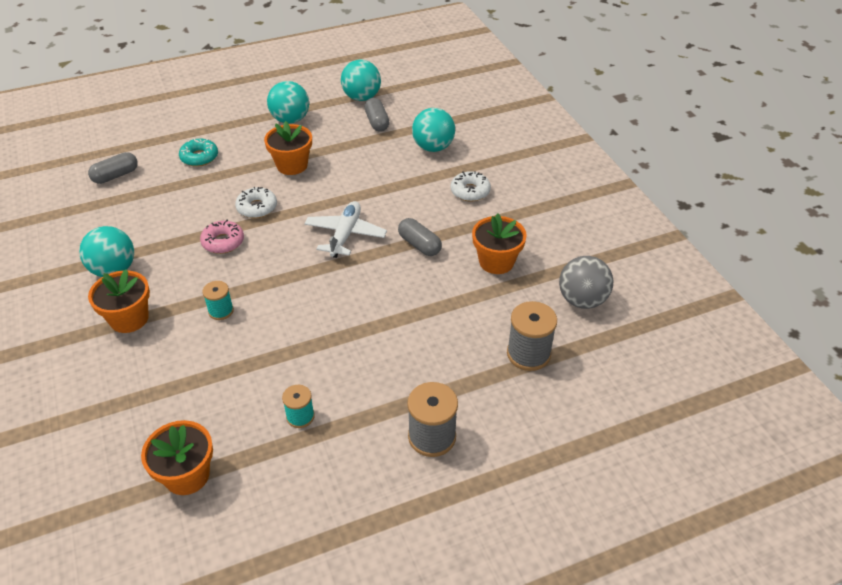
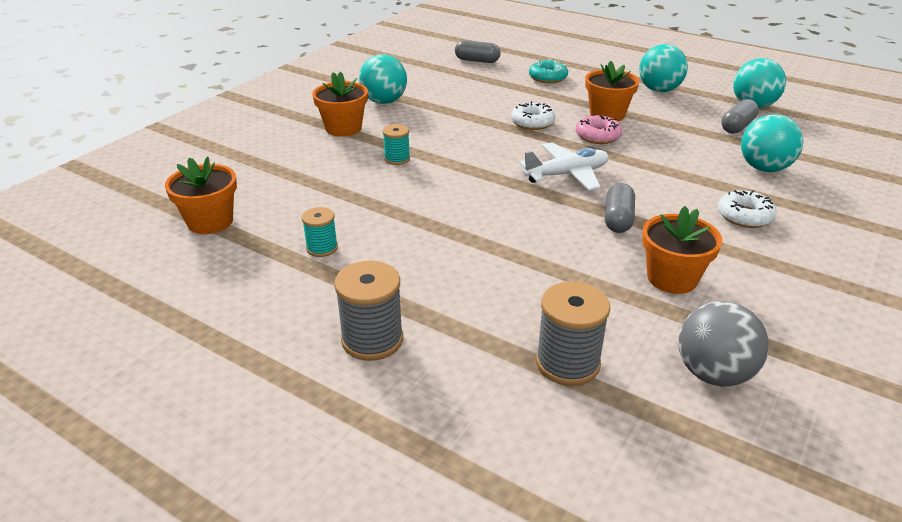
camera: 55 degrees right, 10 degrees down
(223, 242) = (472, 126): pink donut -> pink donut (597, 136)

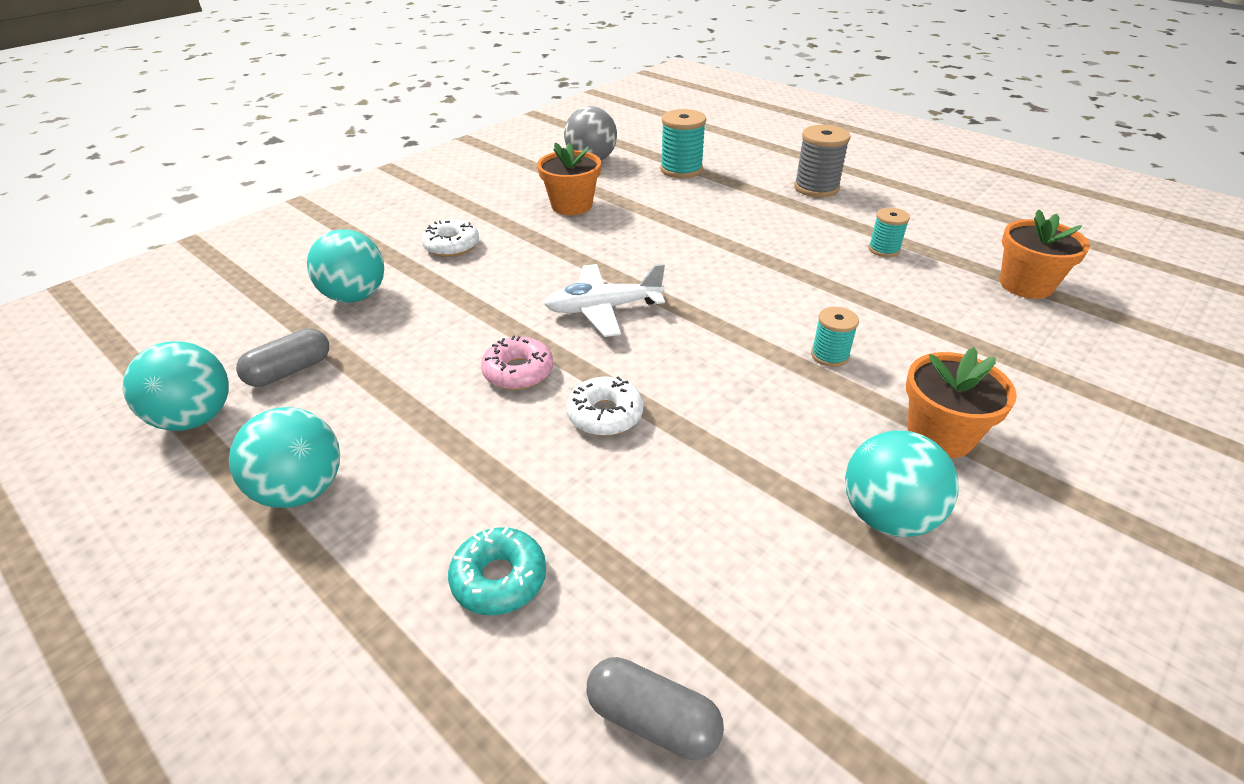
camera: 170 degrees left, 5 degrees up
(567, 363) = (681, 170): grey spool -> turquoise spool
(607, 114) = (465, 422): orange flower pot -> none
(618, 219) = (580, 253): grey capsule -> none

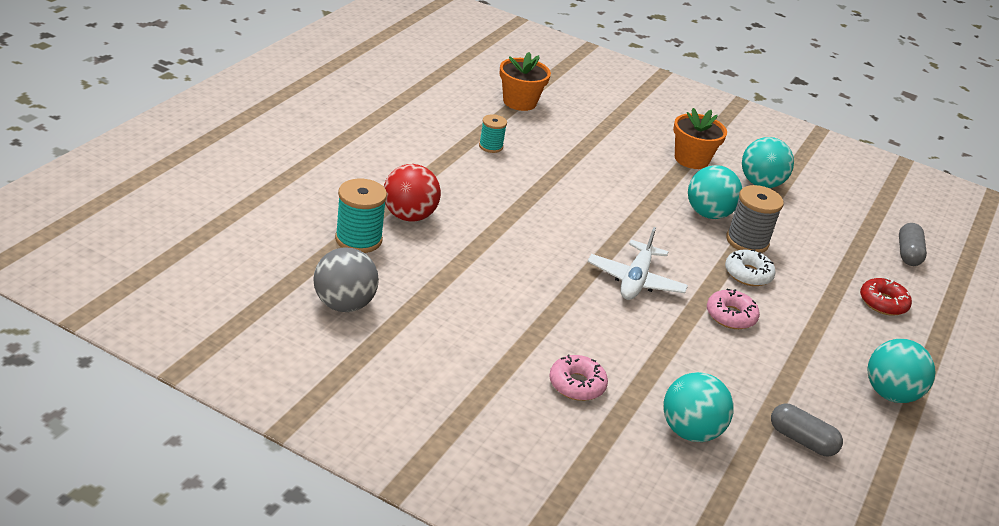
camera: 110 degrees left, 5 degrees down
(196, 418) = (878, 476): turquoise ball -> turquoise ball (708, 214)
(452, 246) = (577, 384): white donut -> pink donut
(499, 579) = (883, 303): turquoise donut -> red donut
(571, 205) = (464, 311): orange flower pot -> none
(603, 309) = (635, 280): white plane -> white plane turned 45 degrees clockwise
(722, 193) = (409, 216): none -> red ball
(816, 188) = (385, 164): grey spool -> grey spool (747, 241)
(829, 355) = (639, 185): turquoise spool -> none

